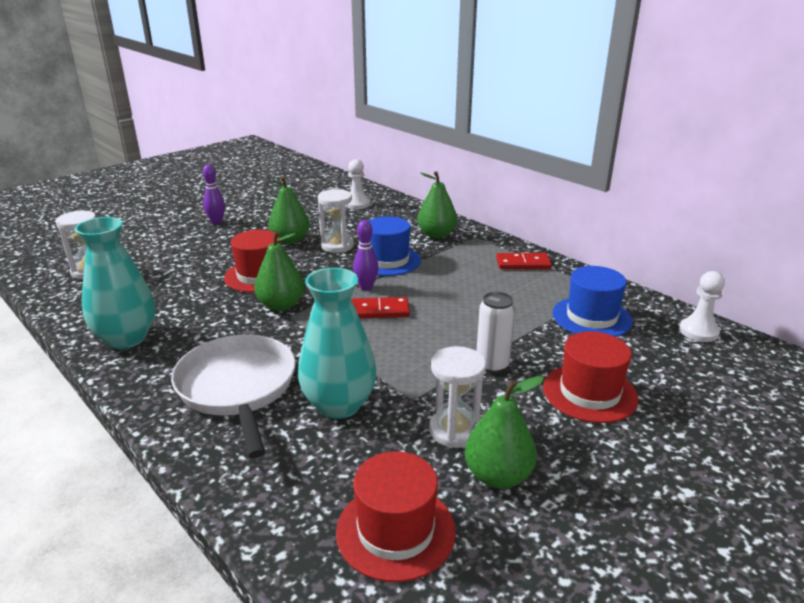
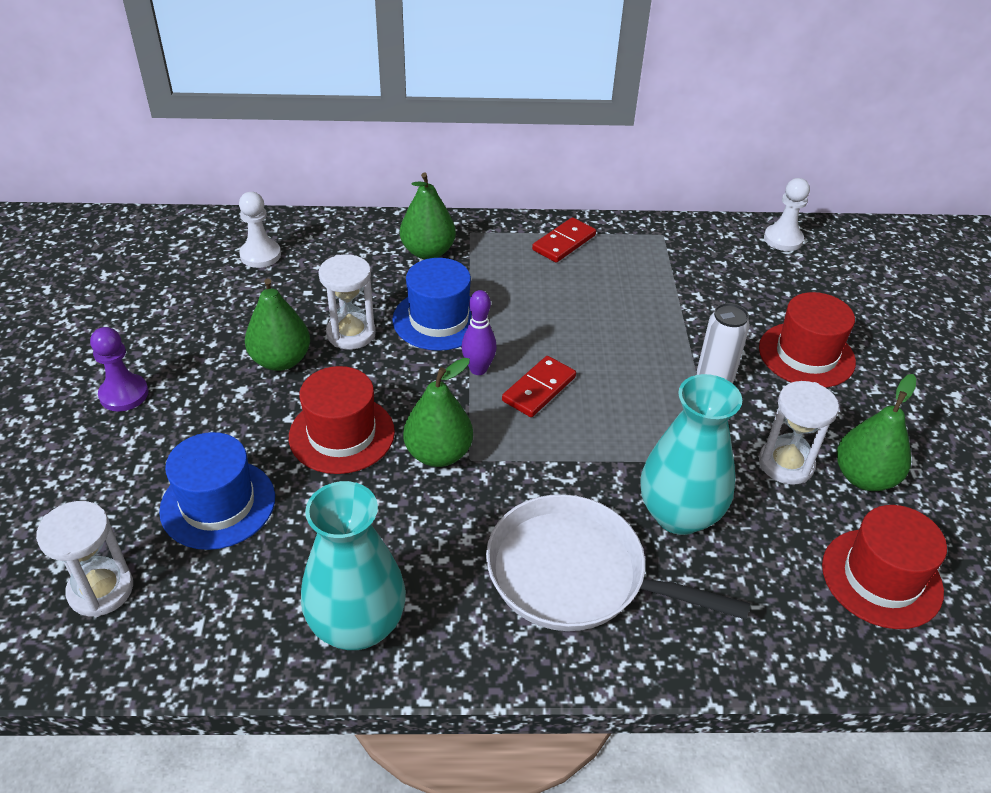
camera: 50 degrees left, 15 degrees up
(216, 222) = (124, 394): purple bowling pin -> purple pawn
(591, 317) = (702, 274): blue hat -> blue hat (218, 504)

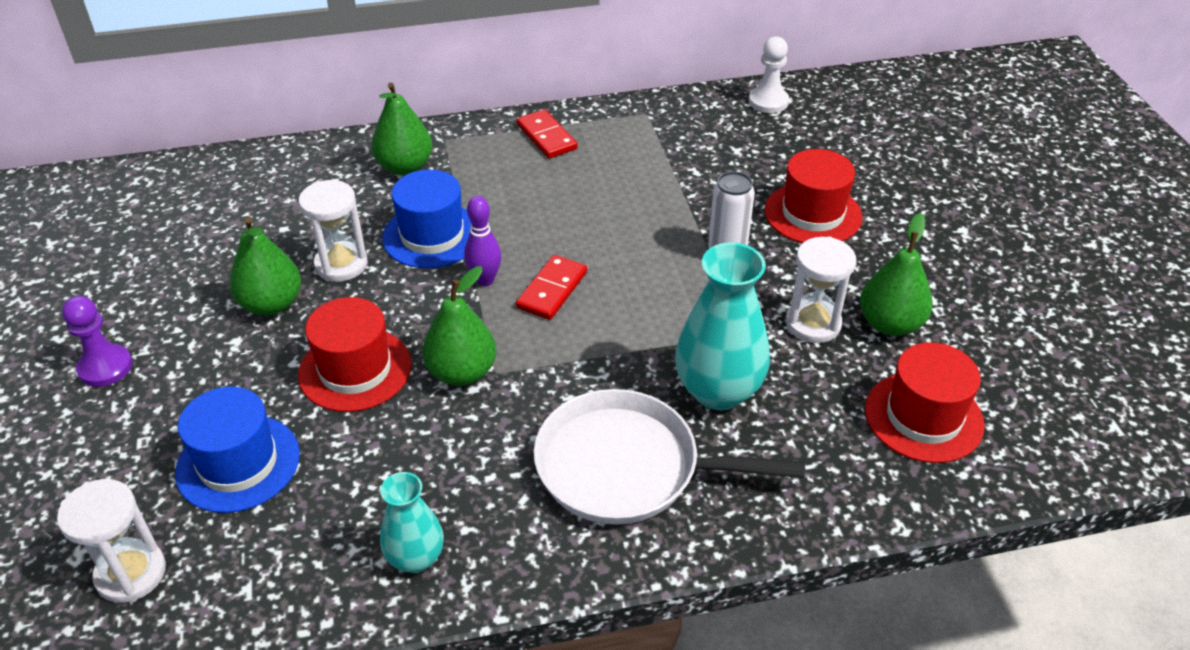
camera: 10 degrees left, 0 degrees up
(260, 255) = (222, 197): white pawn -> none
(357, 625) = (415, 558): turquoise vase -> turquoise vase, size x0.59
(564, 243) = (546, 137): red domino -> red domino turned 60 degrees counterclockwise

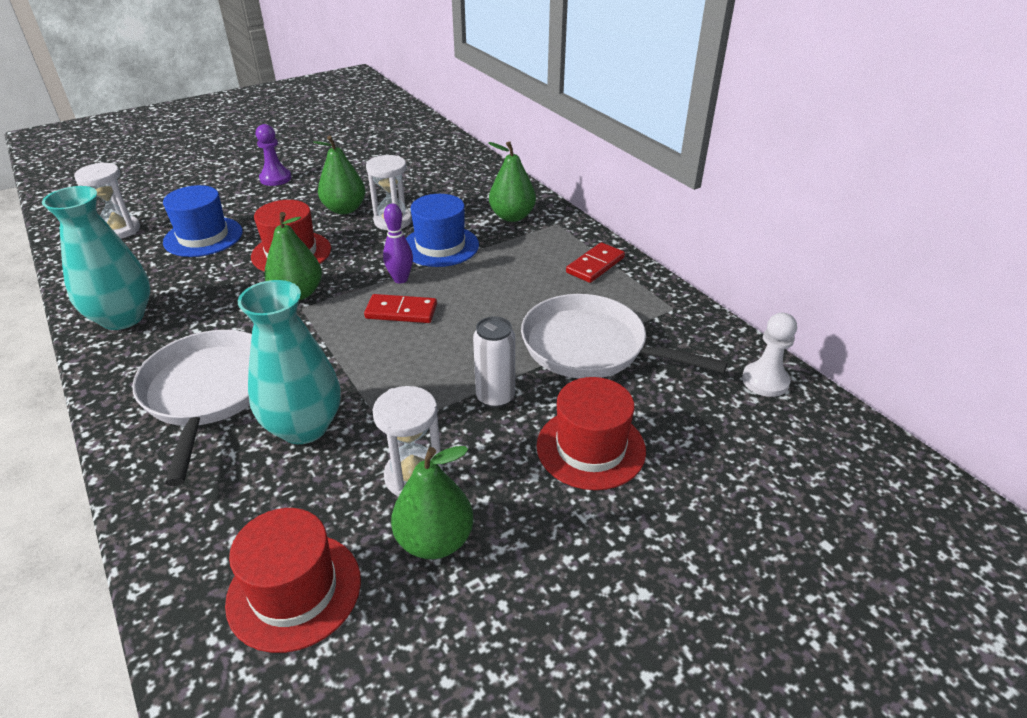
camera: 70 degrees right, 5 degrees down
(415, 558) = (122, 318): turquoise vase -> turquoise vase, size x1.69
(679, 177) = (590, 347): none -> white pan

